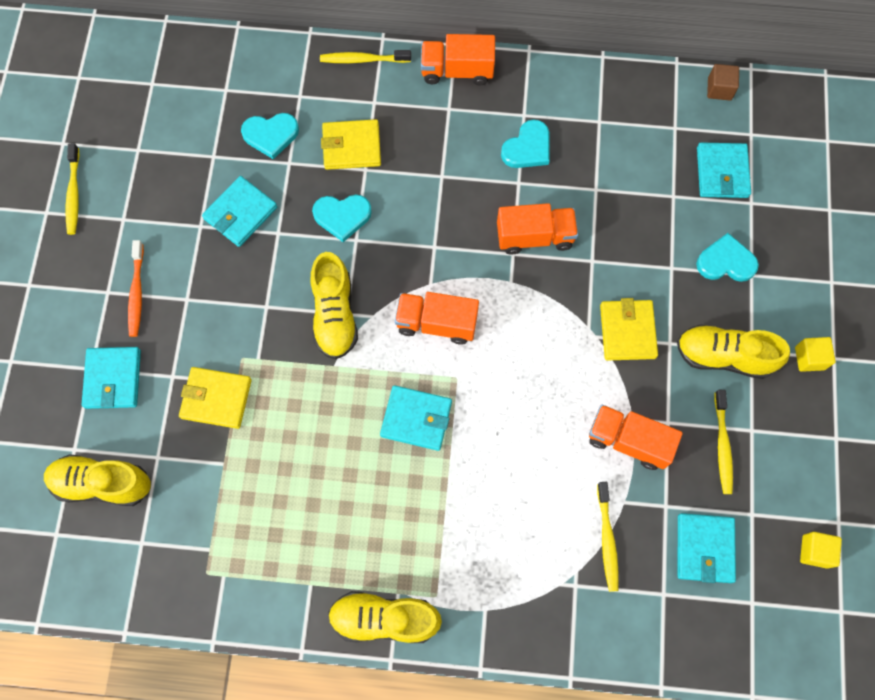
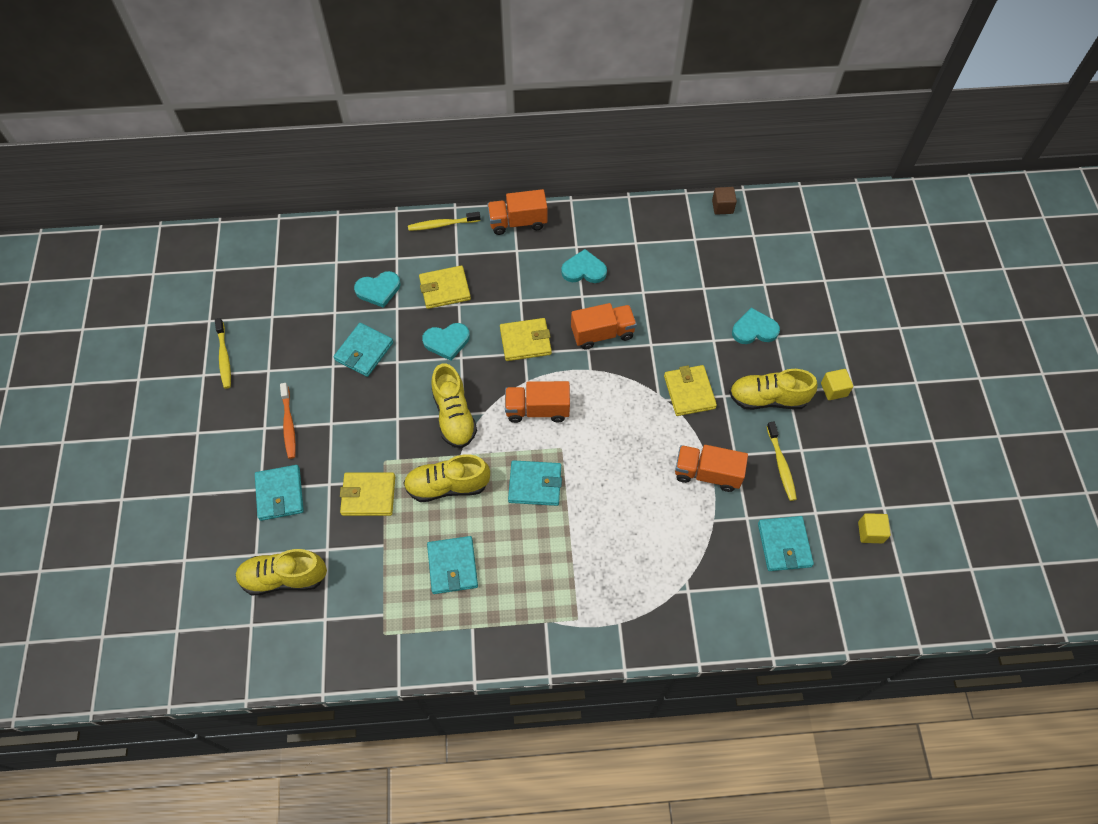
camera: 10 degrees left, 10 degrees down
(384, 619) = (538, 644): yellow shoe -> yellow shoe (447, 486)
(438, 231) = (525, 341): none -> yellow wallet
(527, 148) = (584, 270): turquoise heart -> turquoise heart turned 120 degrees counterclockwise
(607, 539) = (706, 551): yellow toothbrush -> none
(722, 172) = (737, 265): turquoise wallet -> turquoise wallet (452, 566)

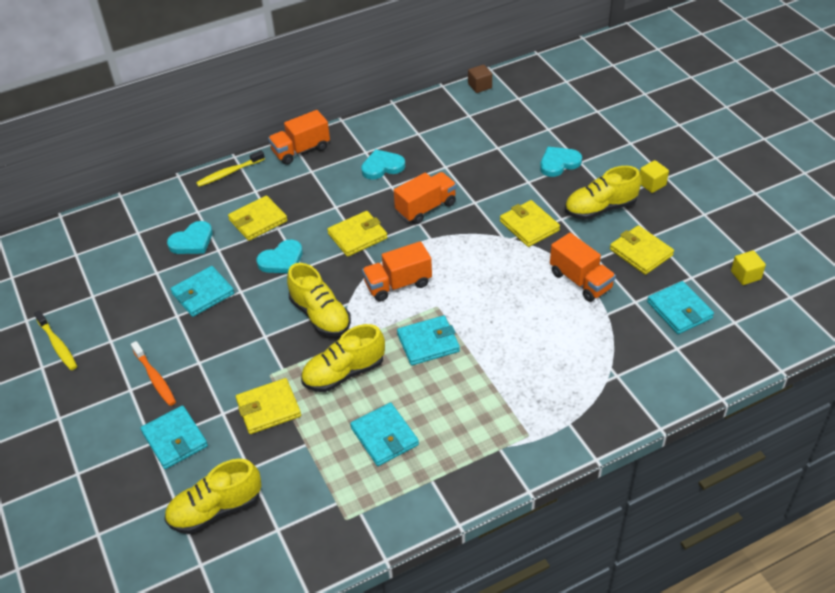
camera: 20 degrees left, 15 degrees down
(364, 351) = (203, 294): turquoise wallet -> turquoise wallet turned 45 degrees clockwise
(707, 473) = (580, 281): orange truck -> orange truck turned 120 degrees counterclockwise
(781, 465) = (641, 252): yellow toothbrush -> yellow wallet

